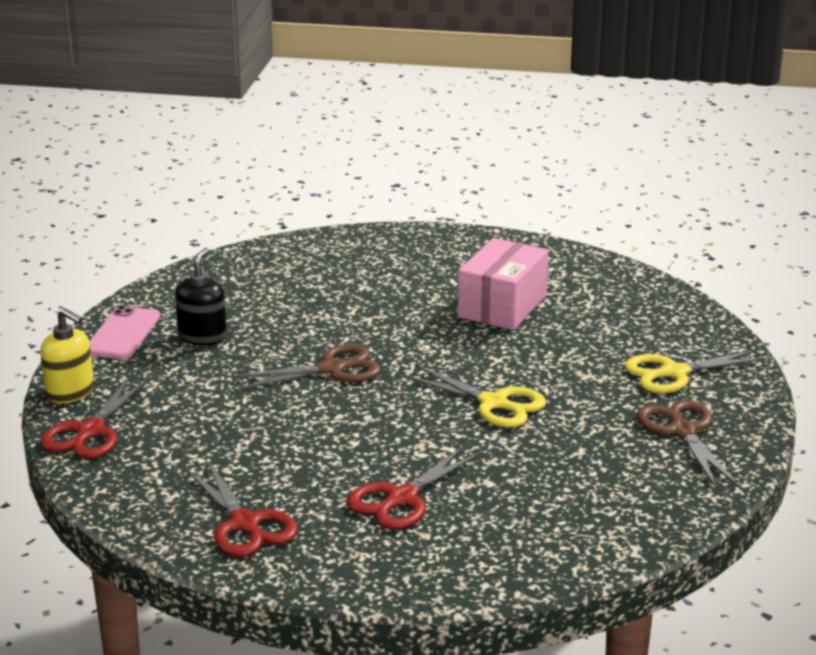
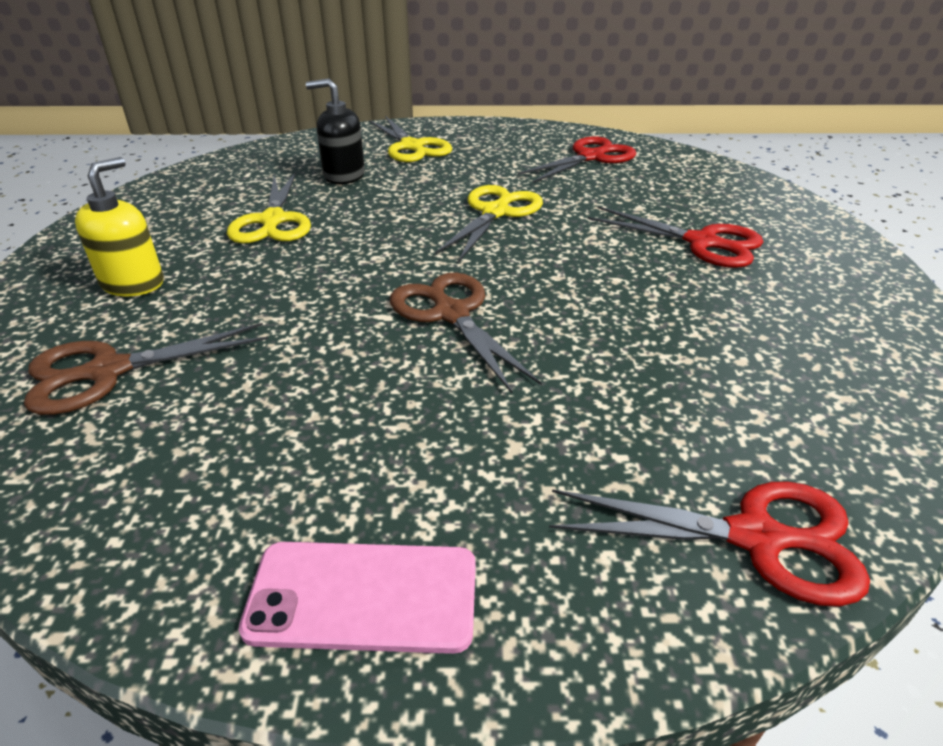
camera: 100 degrees left, 10 degrees up
(70, 392) = (640, 620): yellow soap dispenser -> yellow soap dispenser (133, 283)
(202, 336) = (366, 461): black soap dispenser -> black soap dispenser (344, 176)
(244, 523) = (837, 327): red scissors -> red scissors (590, 157)
(502, 306) = (273, 220): pink box -> yellow scissors
(683, 431) = (508, 143): brown scissors -> brown scissors (108, 371)

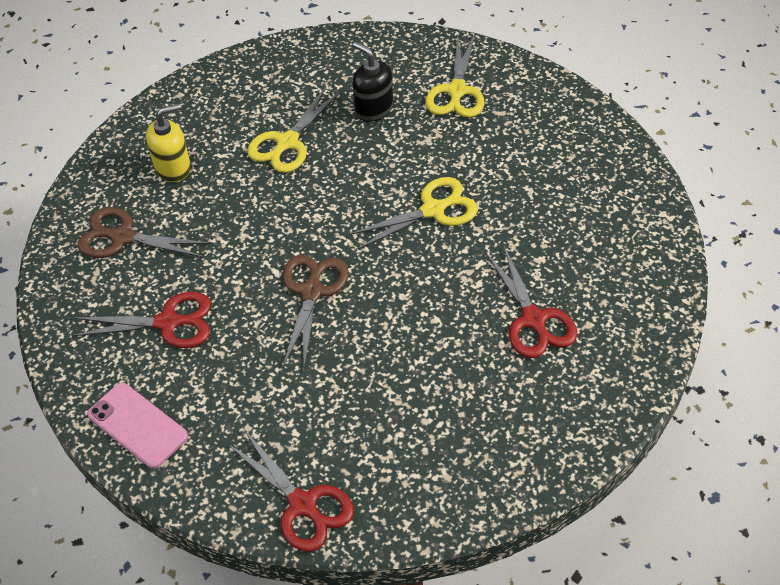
camera: 40 degrees right, 15 degrees up
(590, 157) = (580, 178): red scissors -> red scissors (167, 323)

